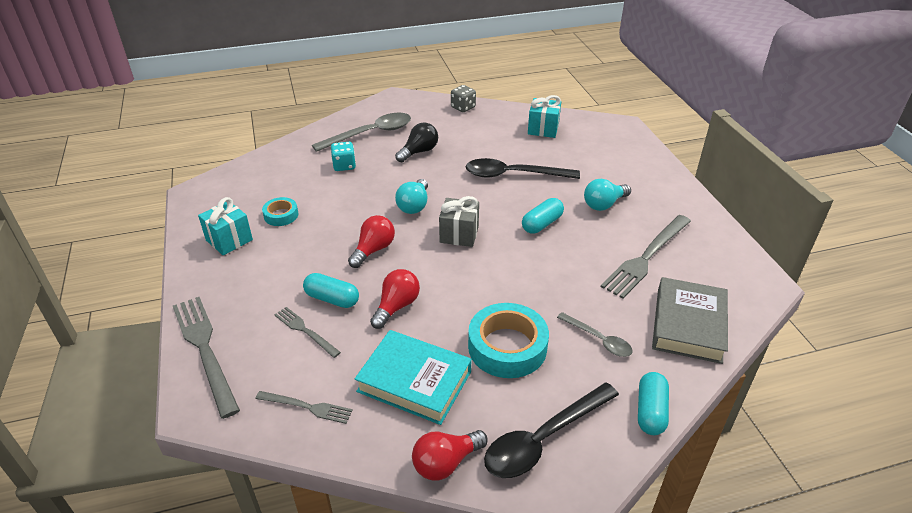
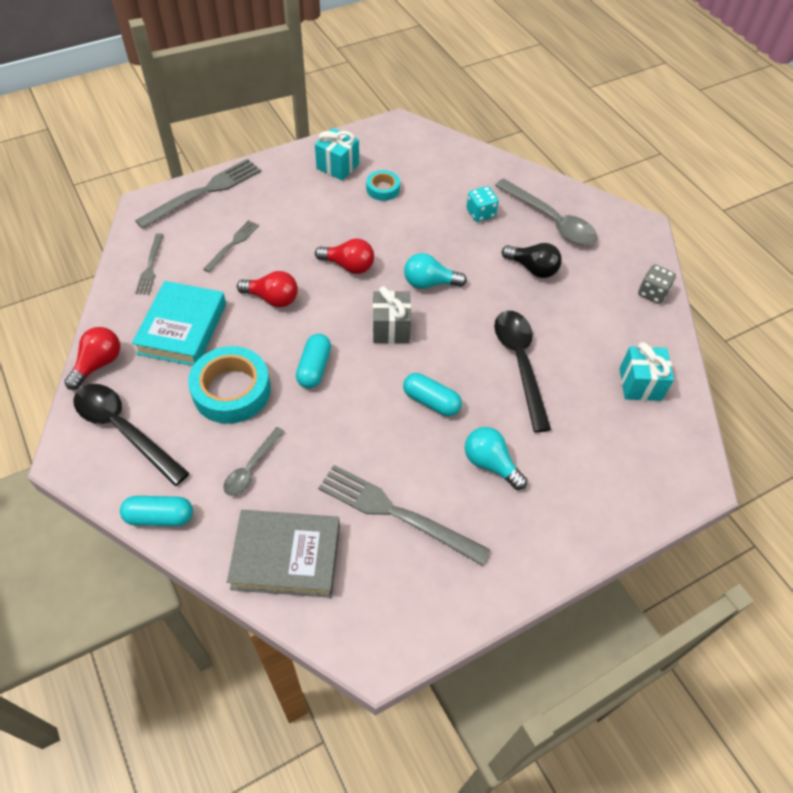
camera: 75 degrees right, 15 degrees up
(332, 299) = (274, 252): turquoise capsule -> turquoise capsule (314, 368)
(446, 463) = (98, 364): red light bulb -> red light bulb turned 75 degrees clockwise

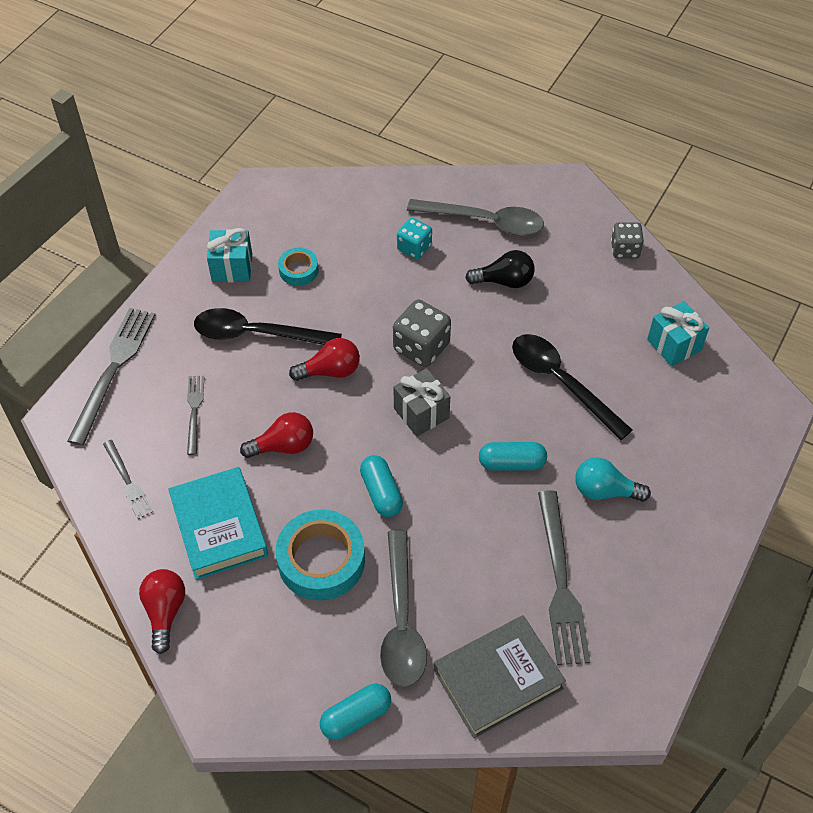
camera: 30 degrees left, 0 degrees up
(124, 430) = (250, 659): black spoon -> black spoon (257, 334)
(251, 468) = (401, 621): grey spoon -> grey spoon, size x1.76
(396, 513) = (560, 582): grey fork -> grey fork turned 90 degrees counterclockwise
(429, 283) = (421, 347): turquoise light bulb -> grey dice

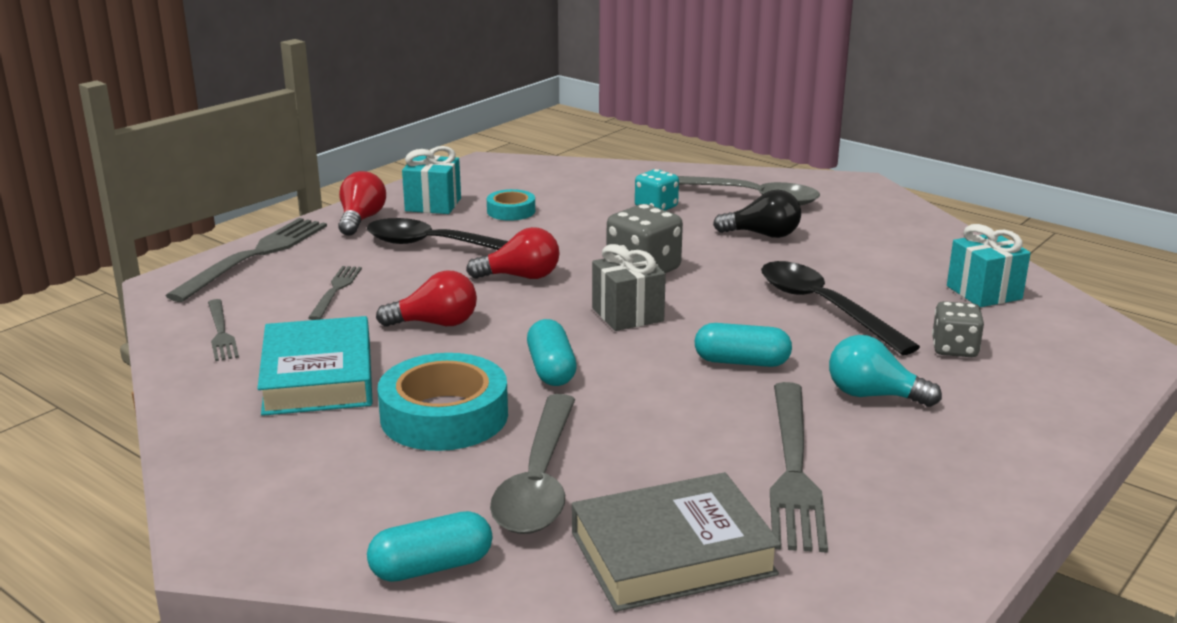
camera: 10 degrees right, 30 degrees down
(165, 612) = (203, 438): red light bulb -> red light bulb (361, 220)
(625, 250) = (922, 225): grey dice -> grey dice (954, 349)

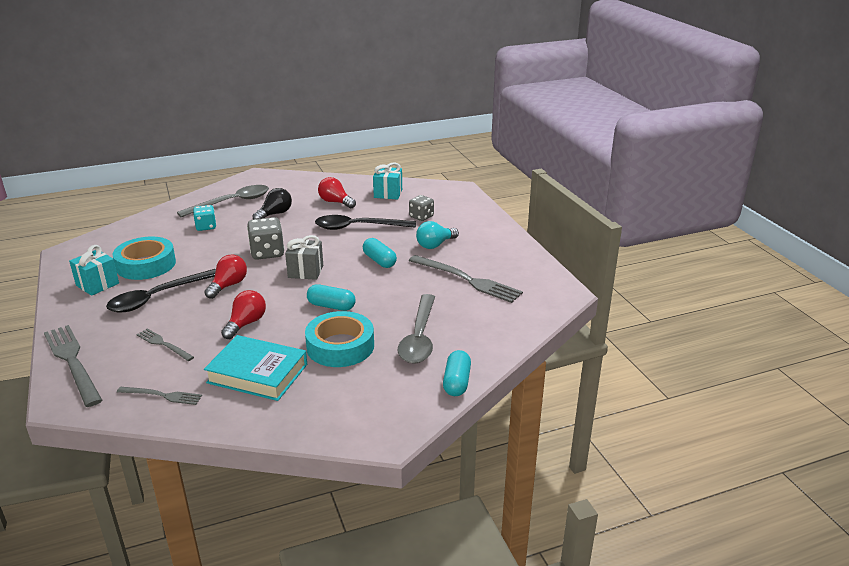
camera: 60 degrees left, 5 degrees up
(361, 220) = (79, 313): red light bulb -> red light bulb (335, 202)
(511, 211) = (146, 265): turquoise tape -> turquoise tape, size x1.88
(539, 480) = (419, 337): grey spoon -> grey spoon turned 60 degrees clockwise
(672, 553) = (496, 324): grey book -> none
(741, 362) = (379, 261): turquoise capsule -> turquoise capsule turned 75 degrees counterclockwise

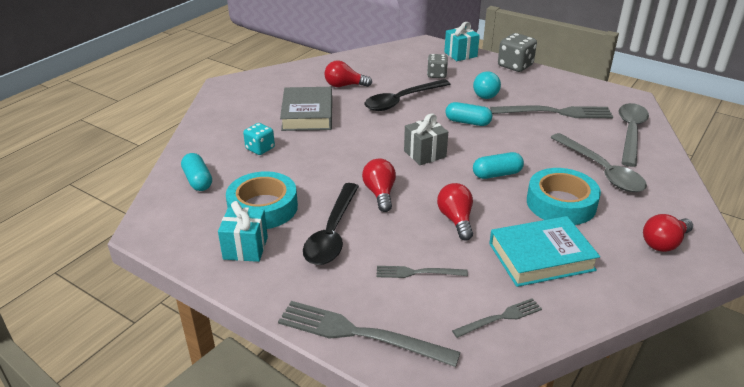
camera: 35 degrees left, 5 degrees up
(231, 203) = (246, 117): grey spoon -> grey spoon (630, 133)
(267, 253) = (362, 151): grey dice -> grey dice (515, 66)
(275, 214) = (307, 114): black light bulb -> grey book
(365, 409) = (664, 243): none -> red light bulb
(388, 193) = (376, 64): turquoise gift -> turquoise gift (460, 54)
(457, 382) = (682, 192): turquoise capsule -> turquoise capsule (198, 180)

